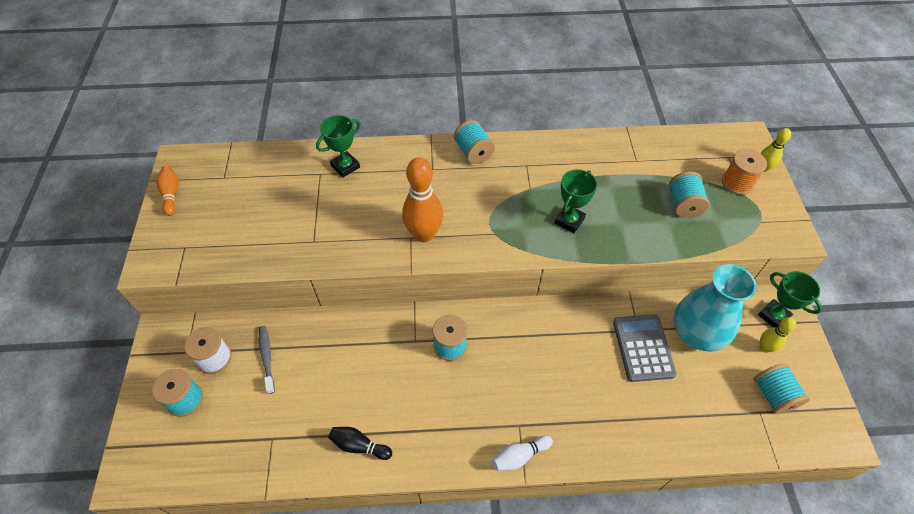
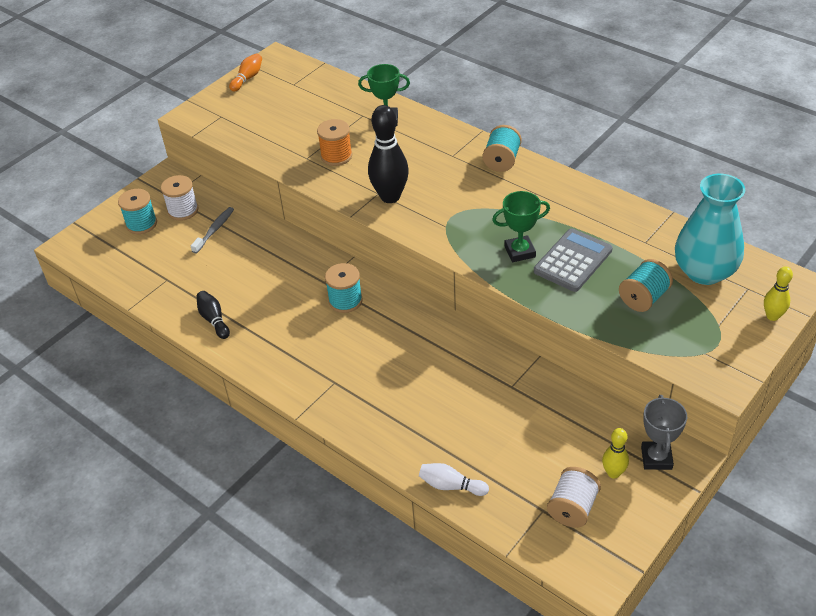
camera: 45 degrees right, 10 degrees down
(424, 234) = (390, 197): orange bowling pin -> black bowling pin
(519, 456) = (311, 400): white bowling pin -> white bowling pin (451, 485)
(643, 348) = (498, 400): grey calculator -> grey calculator (573, 261)
(696, 333) = (562, 422): turquoise vase -> turquoise vase (704, 272)
(737, 183) = (724, 312): orange spool -> orange spool (336, 156)
(773, 316) = (656, 458): green trophy -> grey trophy
(773, 395) = (572, 508): turquoise spool -> white spool

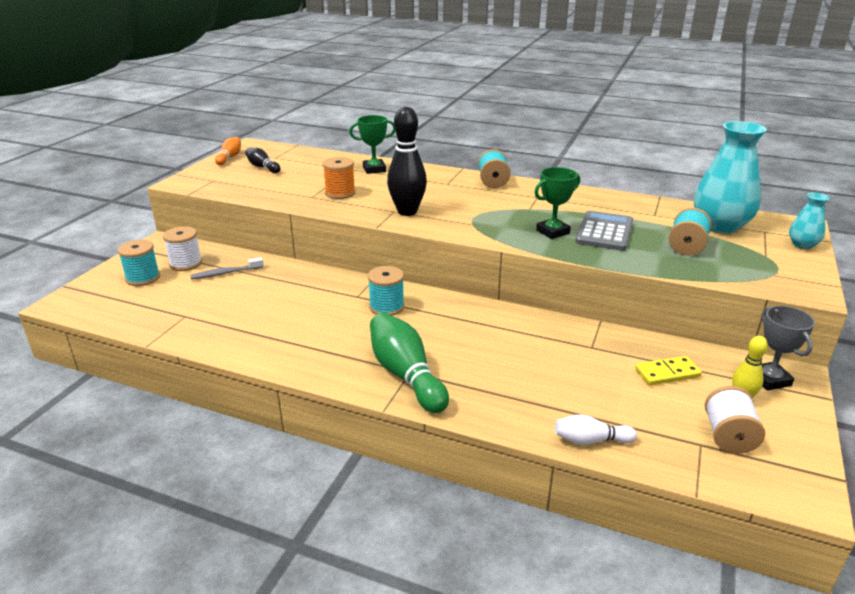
camera: 20 degrees left, 15 degrees down
(214, 230) = (225, 273): grey toothbrush -> grey toothbrush turned 120 degrees counterclockwise
(214, 320) = (251, 340): black bowling pin -> black bowling pin (262, 167)
(329, 385) = (406, 375): none -> green bowling pin
(563, 431) = (667, 373): none -> yellow domino
(772, 316) = (802, 245): yellow bowling pin -> turquoise vase

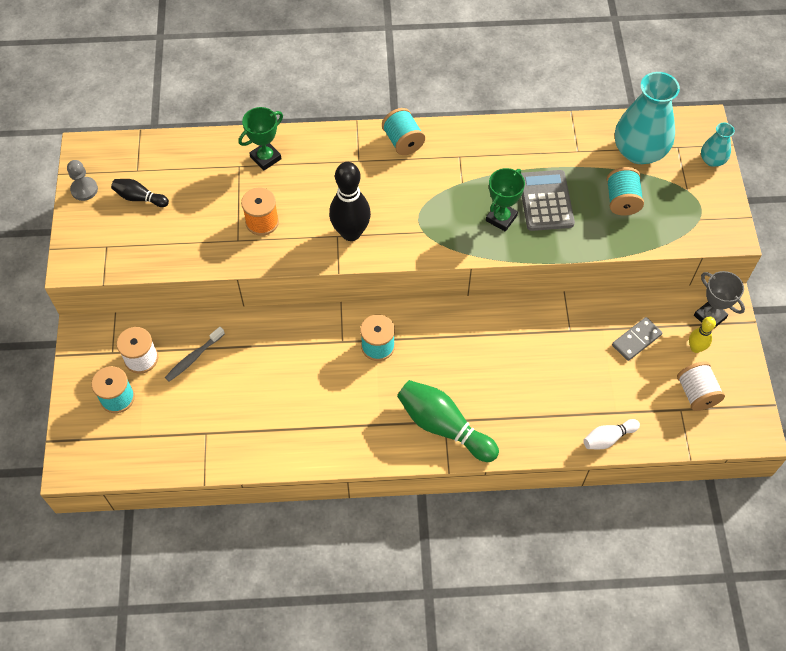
camera: 25 degrees left, 30 degrees up
(229, 157) = (84, 189): orange bowling pin -> grey pawn
(667, 373) = (636, 340): yellow domino -> grey domino

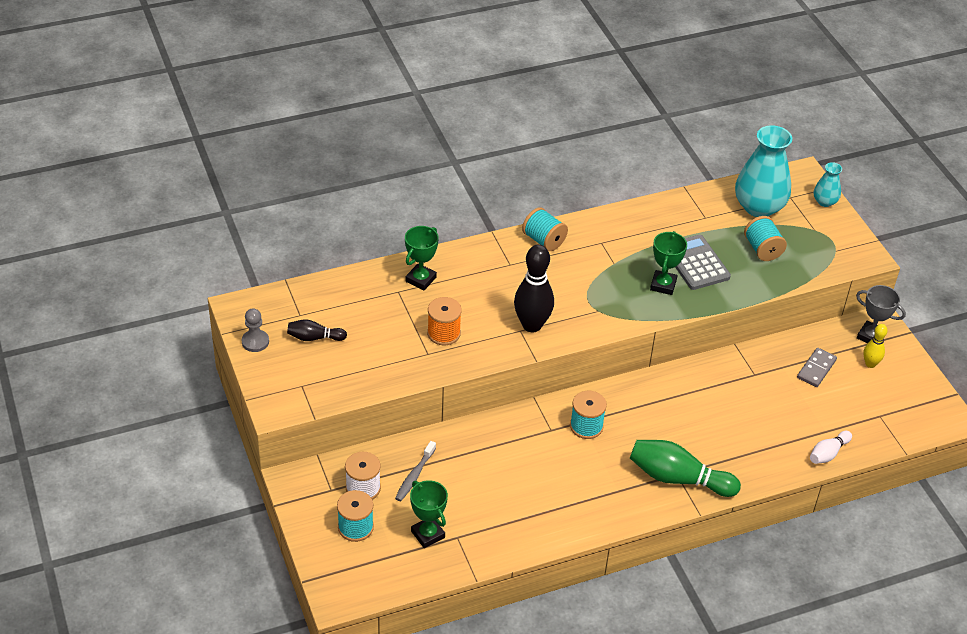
camera: 20 degrees left, 15 degrees down
(179, 423) = (428, 534): none -> green trophy
(696, 393) = (887, 400): white spool -> none

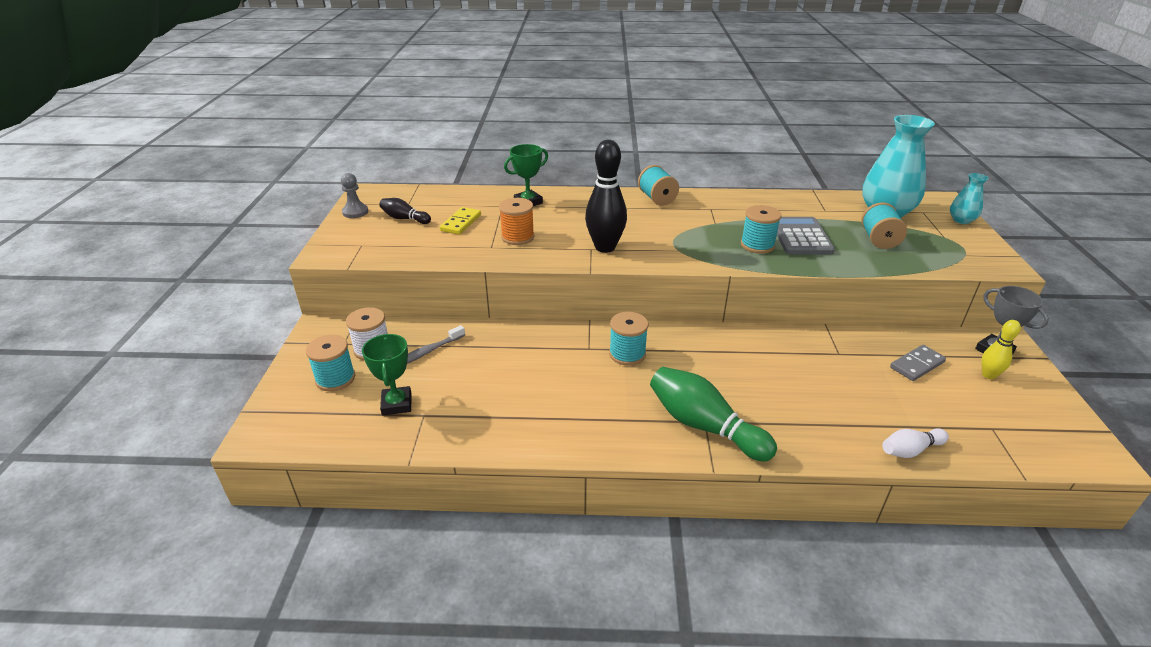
camera: 25 degrees right, 10 degrees down
(375, 328) = (461, 223): none -> yellow domino
(663, 285) = (757, 245): green trophy -> turquoise spool

